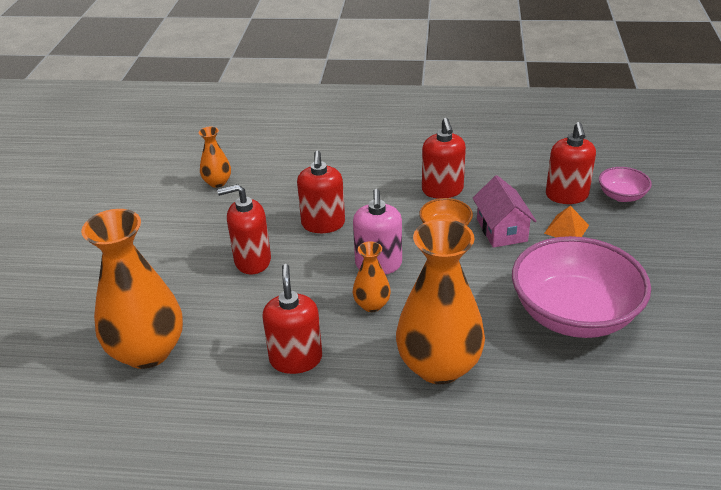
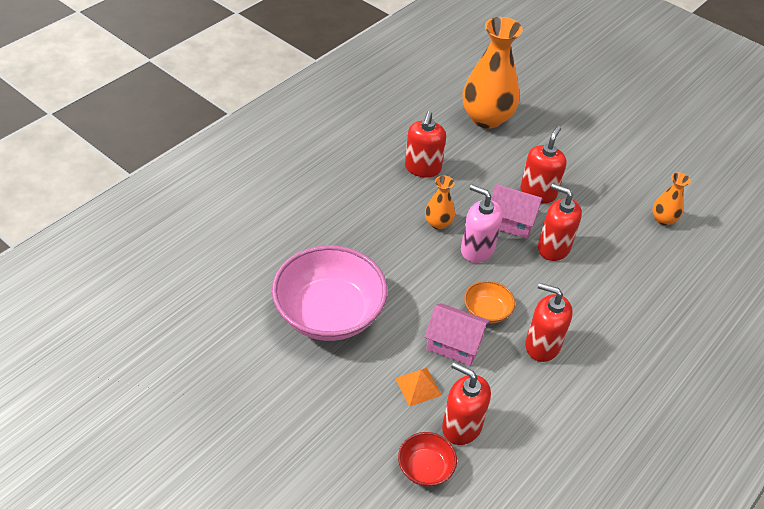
camera: 120 degrees right, 10 degrees up
(296, 359) = (422, 168): red soap dispenser -> red soap dispenser turned 75 degrees clockwise
(315, 260) = (511, 222): none -> pink house
(439, 366) = (355, 220): orange vase -> none
(621, 196) = (425, 468): pink bowl -> red bowl

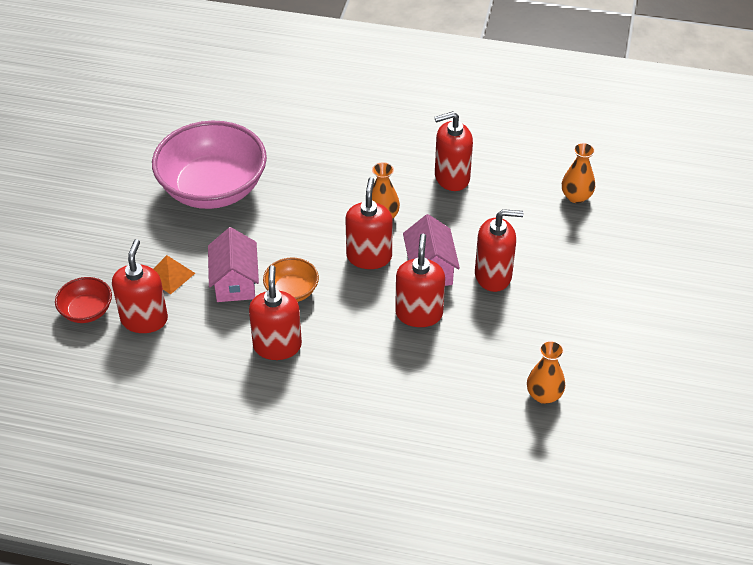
camera: 65 degrees right, 0 degrees up
(477, 249) = (369, 256): pink soap dispenser -> red soap dispenser
(486, 118) = (576, 196): orange vase -> orange vase, size x0.48

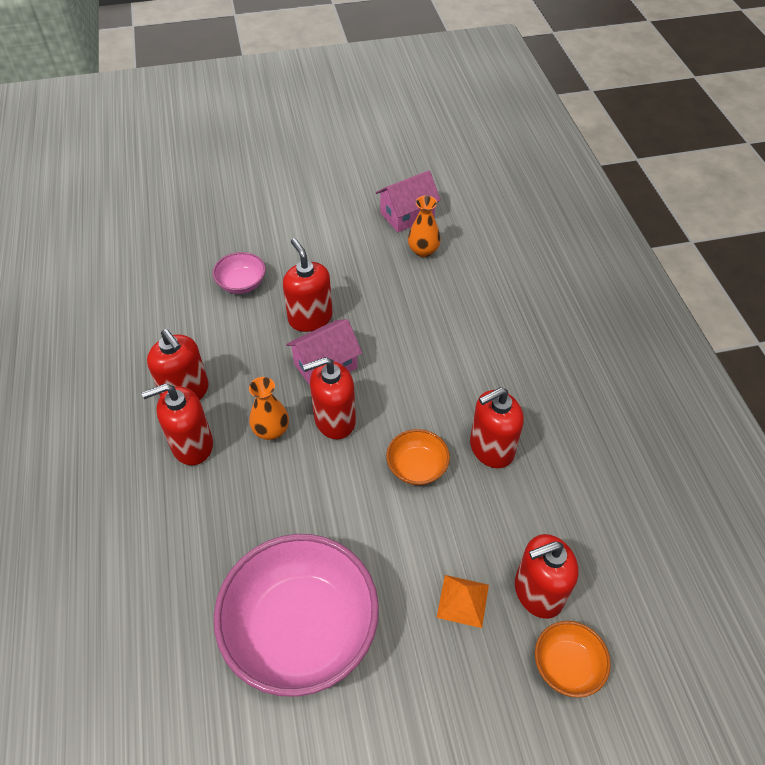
camera: 115 degrees left, 5 degrees up
(86, 311) = (567, 665): red bowl -> orange bowl
(235, 282) = (434, 526): pink house -> pink house (407, 215)
(419, 313) = (386, 355): red soap dispenser -> red soap dispenser (192, 445)
(563, 241) = (242, 284): none -> pink bowl
(576, 196) = (177, 290): orange vase -> none

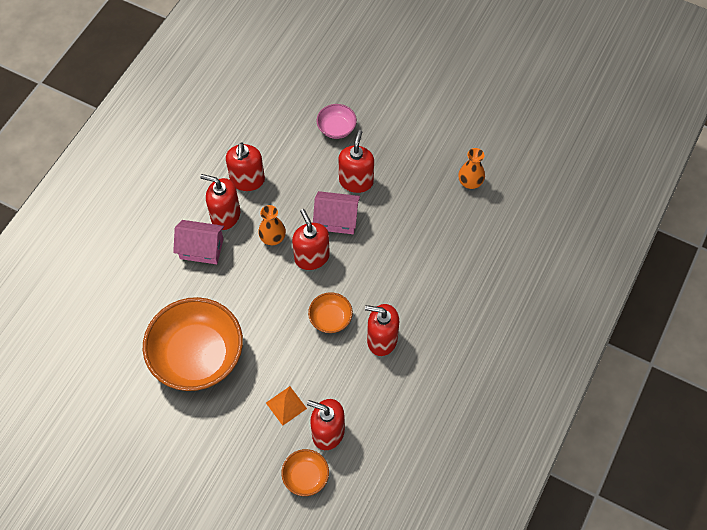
camera: 40 degrees right, 10 degrees up
(301, 629) = (197, 356): pink bowl -> orange bowl
(334, 420) = (312, 257): red soap dispenser -> red soap dispenser turned 45 degrees clockwise
(407, 215) = (486, 147): pink house -> pink house (201, 249)

